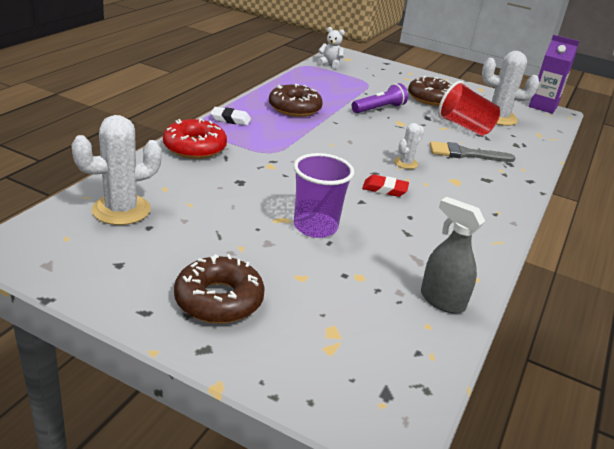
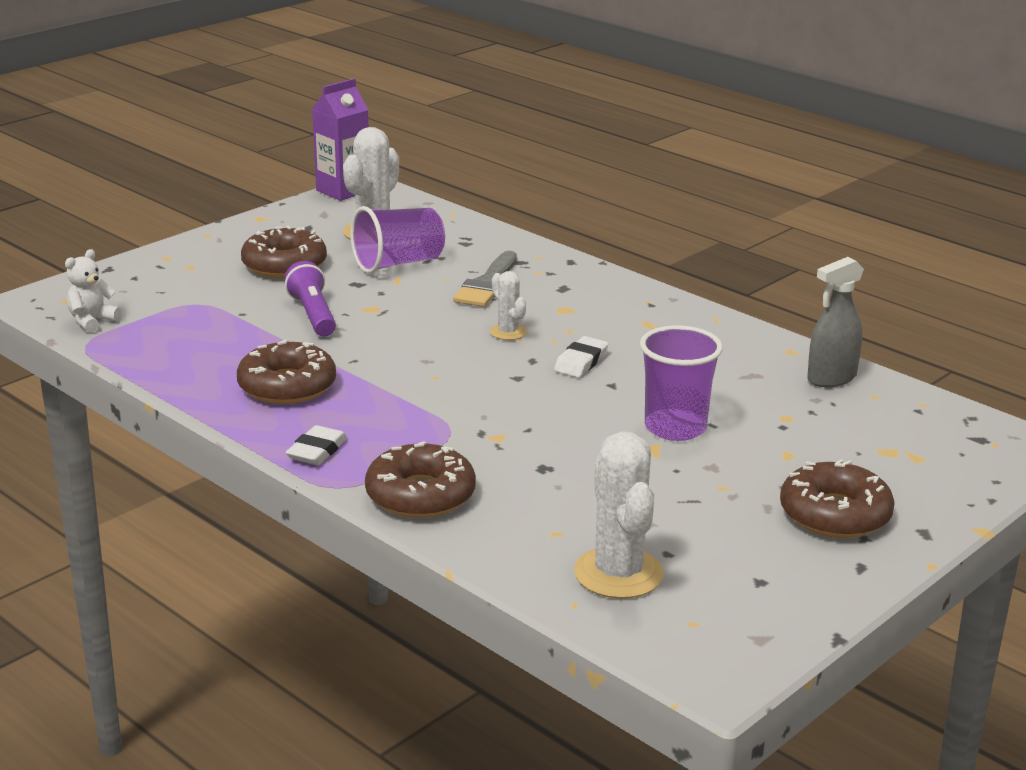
camera: 70 degrees left, 5 degrees down
(195, 147) = (420, 495): red donut -> brown donut
(384, 189) = (581, 362): red eraser -> white eraser
(464, 126) = (398, 263): red cup -> purple cup

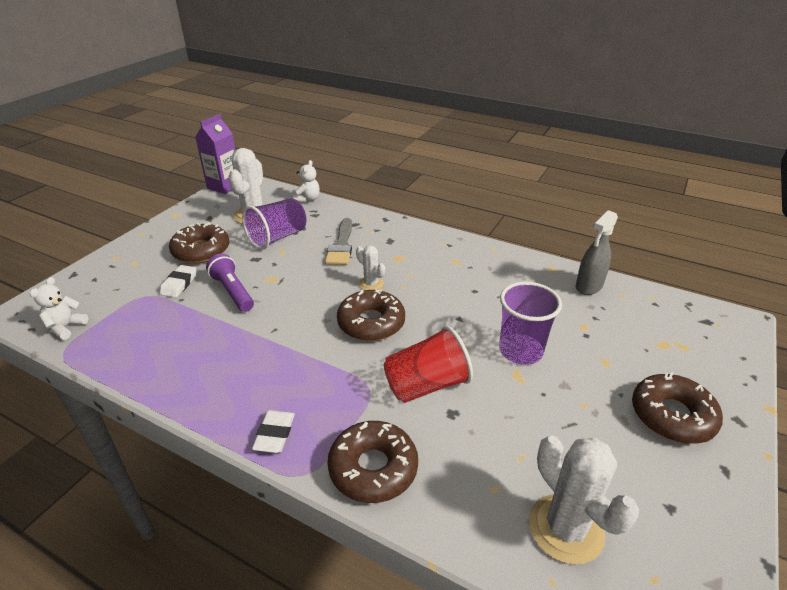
camera: 15 degrees left, 10 degrees up
(287, 386) = (232, 366): brown donut -> brown donut (371, 323)
(463, 222) = (307, 199): none -> white teddy bear
(526, 439) = (426, 385): none -> red cup
(581, 362) = (430, 302): white eraser -> white eraser (179, 284)

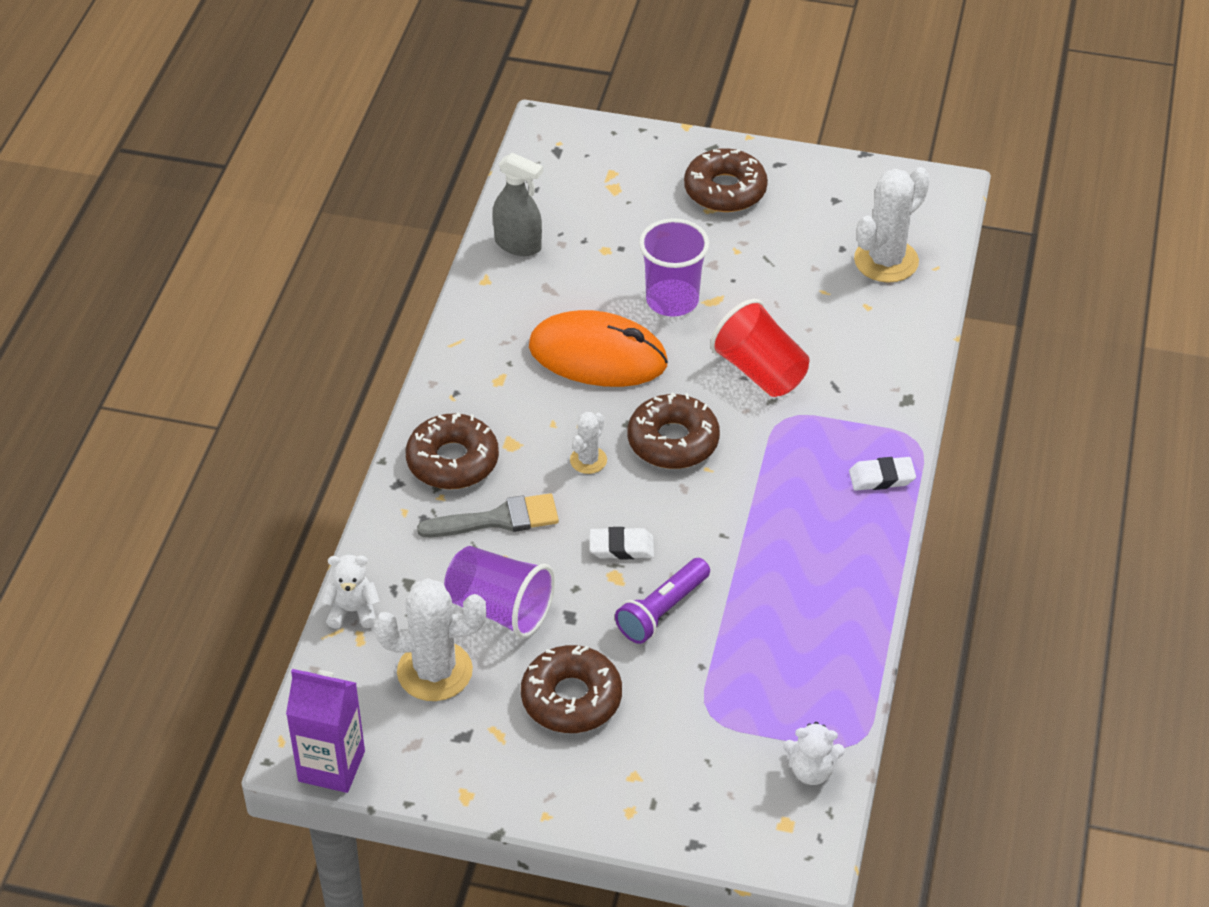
camera: 105 degrees left, 10 degrees up
(179, 284) = (668, 685): white eraser -> white eraser (621, 547)
(373, 468) = (885, 392): brown donut -> brown donut (452, 461)
(467, 303) = (598, 355): none -> orange mouse

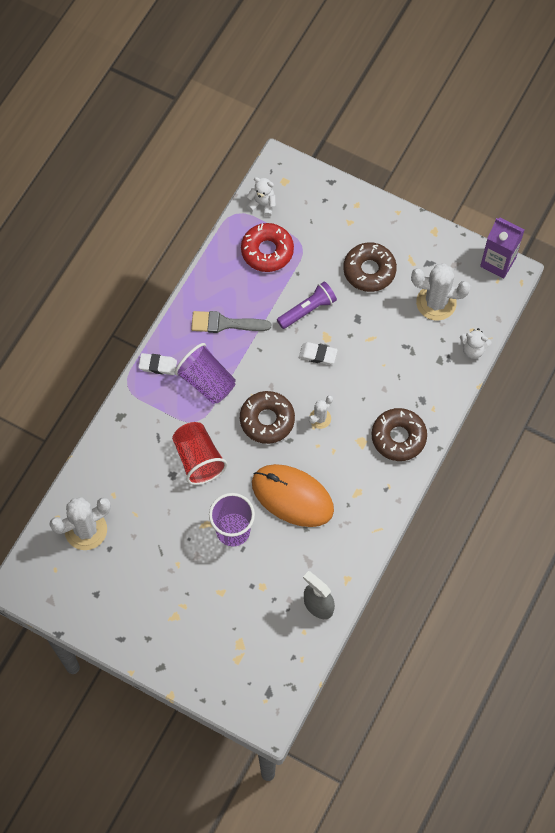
camera: 165 degrees left, 20 degrees up
(498, 519) = (381, 390): grey brush -> grey brush (225, 323)
(500, 609) = (393, 332): purple cup -> purple cup (207, 382)
(725, 190) = (166, 622): brown donut -> none
(770, 690) = (267, 251): none -> red donut

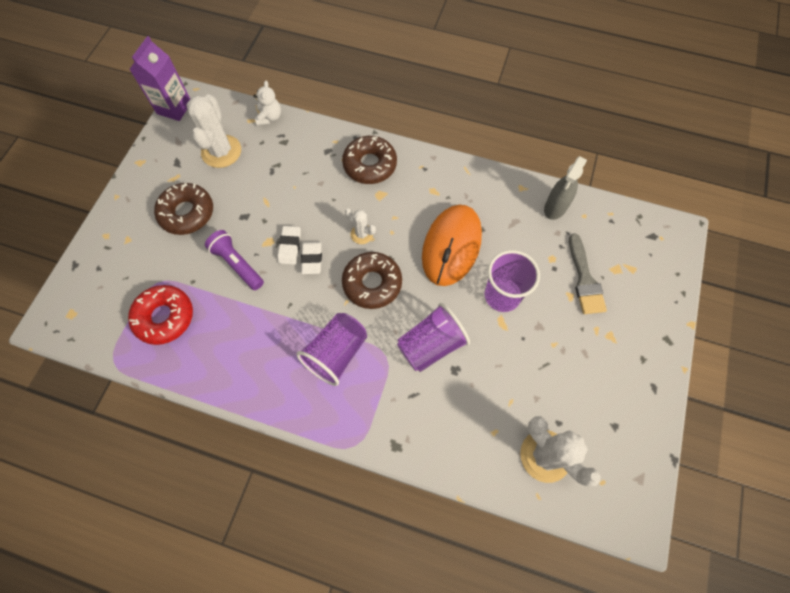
camera: 100 degrees left, 0 degrees up
(158, 365) = (323, 414): white eraser -> white eraser (312, 259)
(198, 459) = (431, 345): red cup -> purple cup
(225, 323) = (261, 347): grey brush -> grey brush (584, 280)
(262, 204) = (101, 333): white teddy bear -> none

